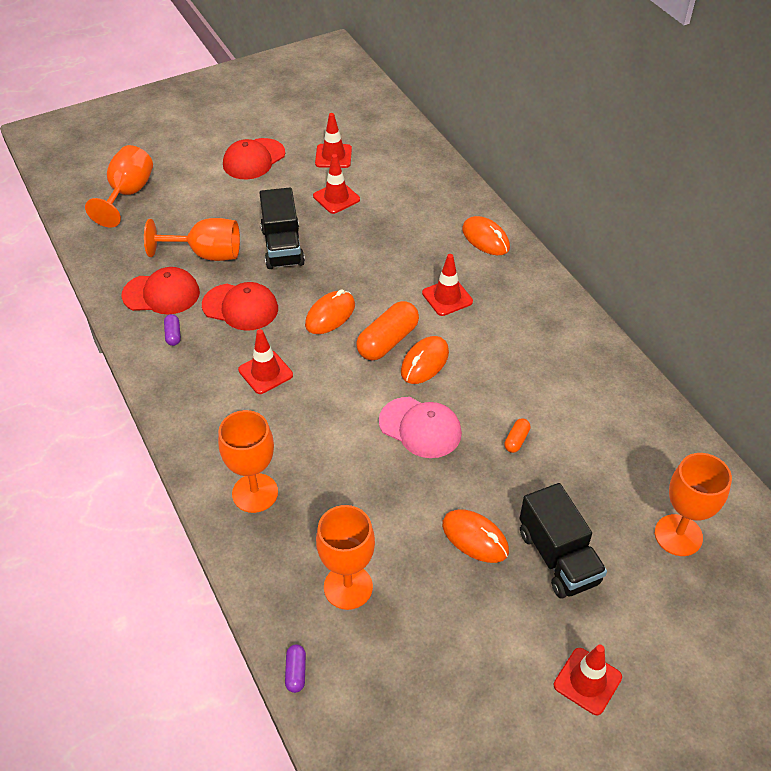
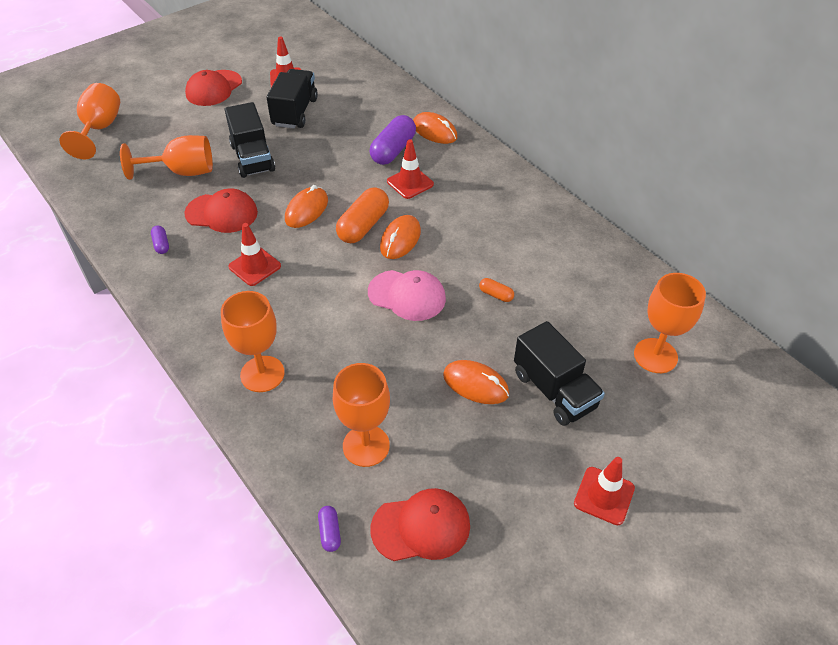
camera: 10 degrees left, 0 degrees up
(161, 294) = (145, 210): red cap -> red cap (421, 527)
(336, 198) = (295, 112): red traffic cone -> black truck
(435, 256) = (393, 150): none -> purple capsule
(516, 440) = (496, 295): orange capsule -> orange capsule turned 75 degrees counterclockwise

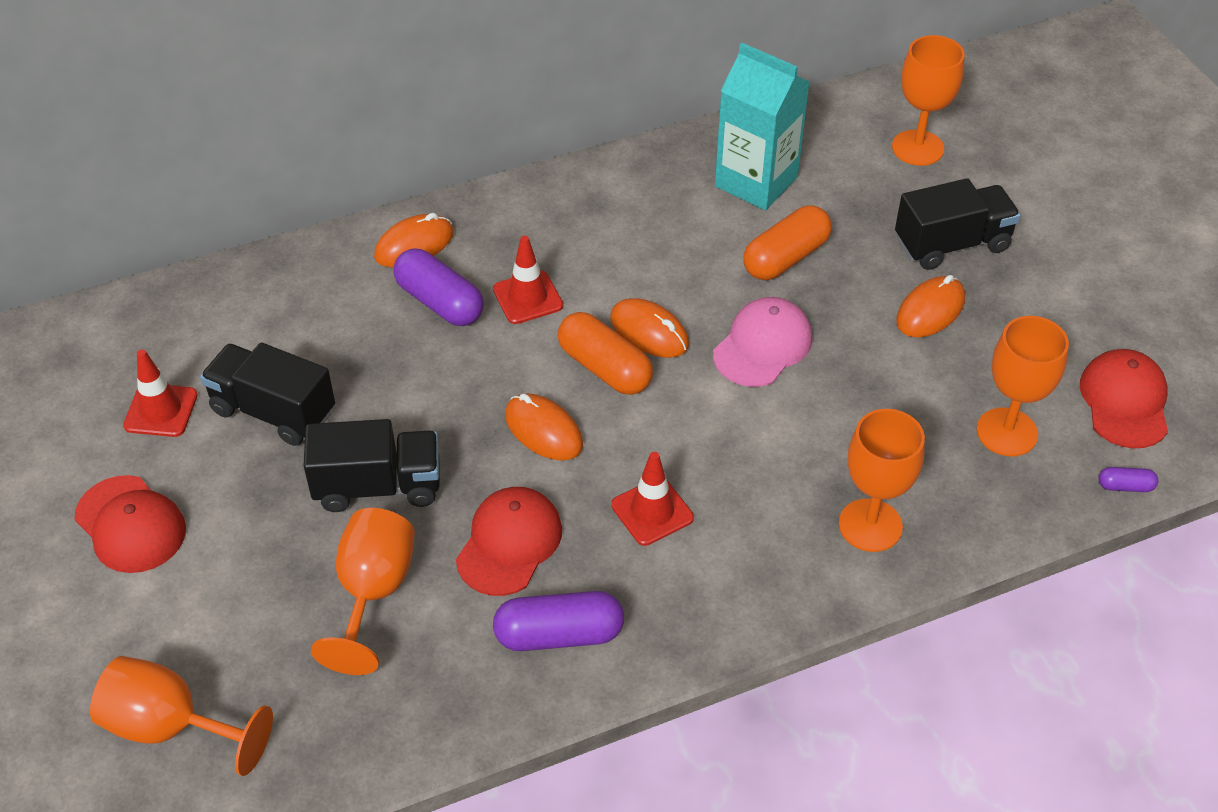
camera: 75 degrees left, 0 degrees up
(161, 244) = (559, 635): purple capsule -> purple capsule, size x2.09
(496, 295) = (785, 258): orange capsule -> orange capsule, size x2.09
(565, 267) = (756, 182): none -> turquoise carton
(604, 496) = (1099, 243): red traffic cone -> none

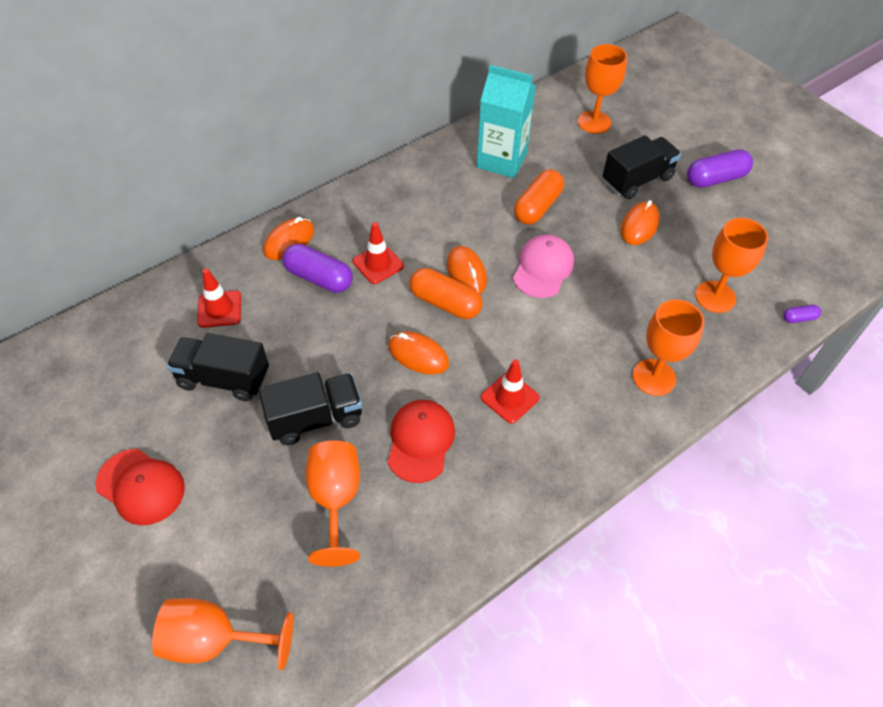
camera: 15 degrees left, 5 degrees up
(161, 410) = (140, 395): red traffic cone -> red traffic cone (219, 309)
(559, 635) = (476, 501): purple capsule -> purple capsule (715, 179)
(649, 332) = (466, 272): orange mouse -> orange mouse turned 45 degrees clockwise
(1124, 402) = (777, 263): red cap -> none

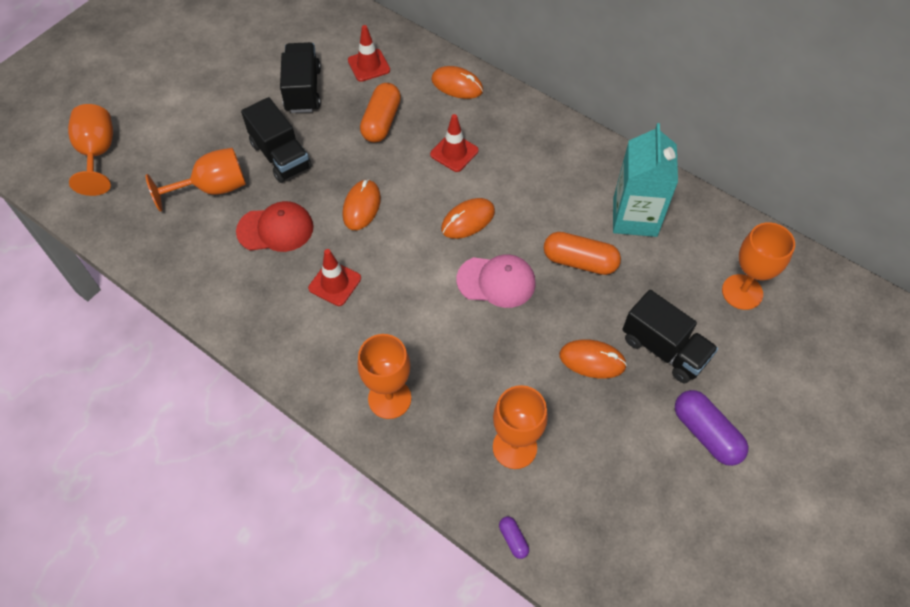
camera: 75 degrees right, 5 degrees up
(141, 486) = (202, 76): red cap -> none
(319, 278) = (423, 117): purple capsule -> none
(445, 303) = (425, 212): orange capsule -> orange capsule (381, 122)

